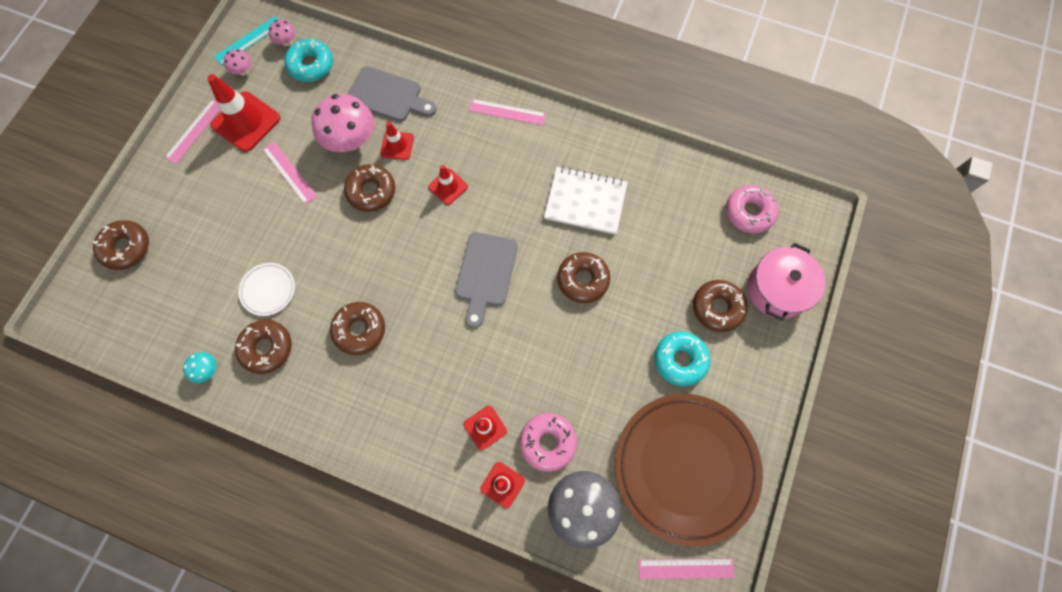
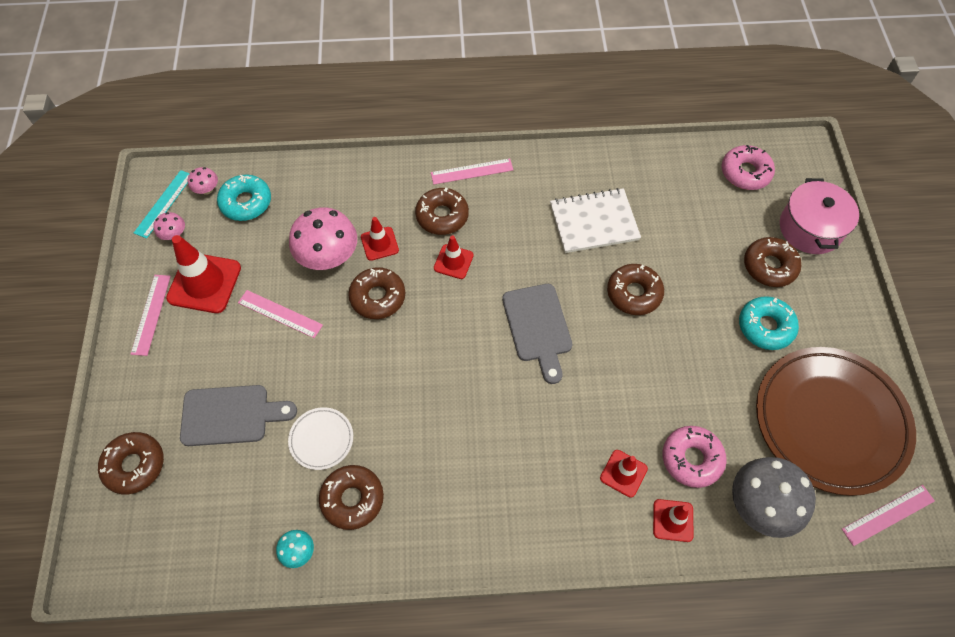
camera: 25 degrees left, 10 degrees down
(359, 330) = (442, 436): brown donut -> brown donut (442, 216)
(388, 96) = (344, 201): grey cutting board -> grey cutting board (231, 415)

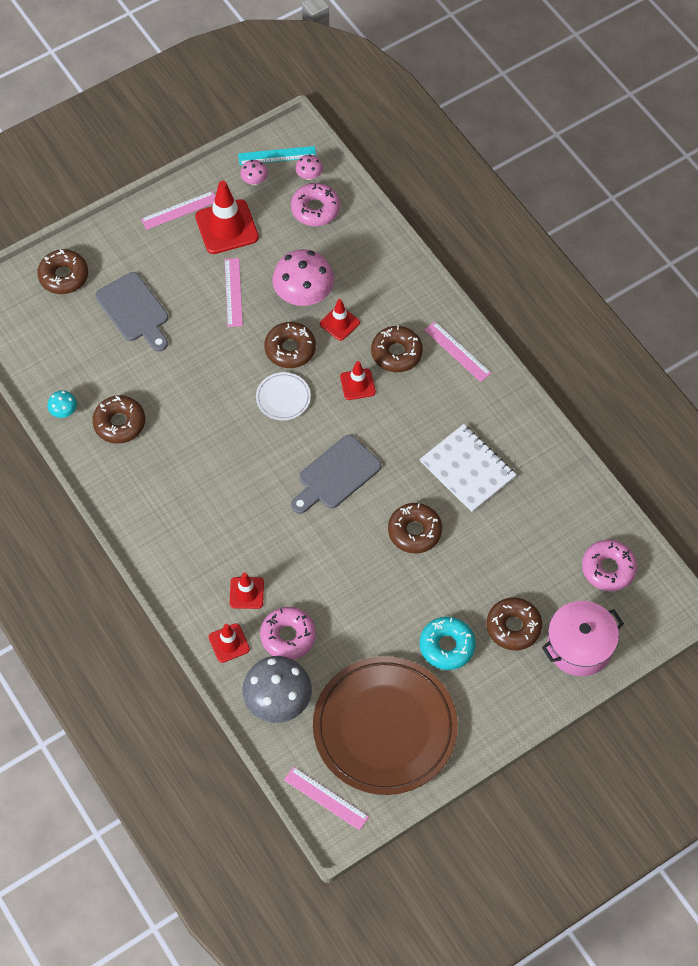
camera: 60 degrees right, 0 degrees up
(246, 202) = (315, 209): turquoise donut -> pink donut
(321, 439) = (151, 378): white plate -> white plate (283, 398)

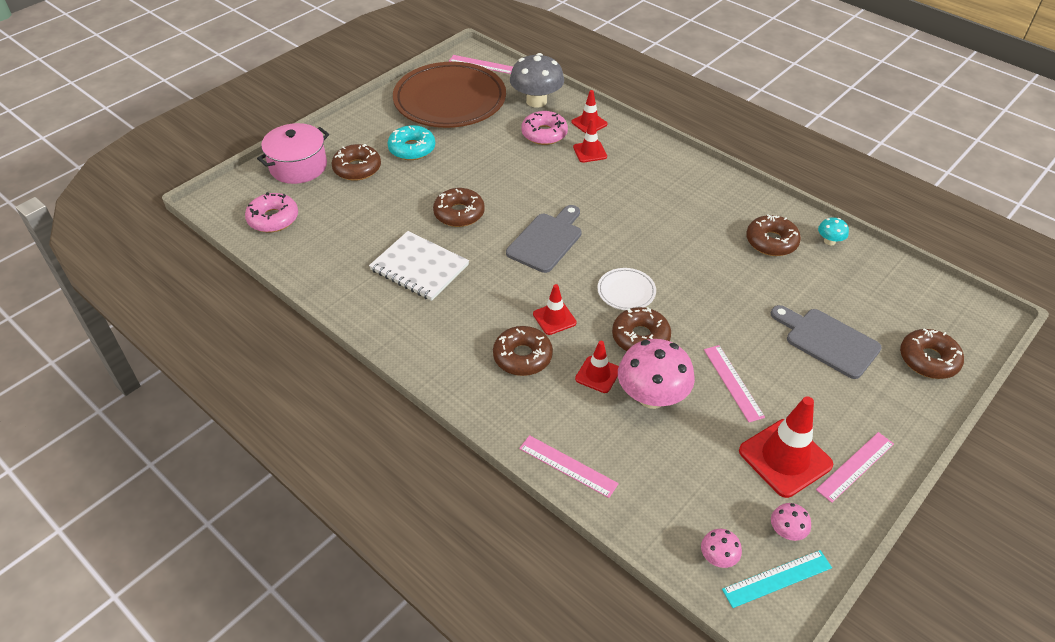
camera: 165 degrees right, 15 degrees down
(315, 209) = (687, 508): pink donut -> none
(457, 351) = (454, 372): pink ruler -> pink ruler (568, 466)

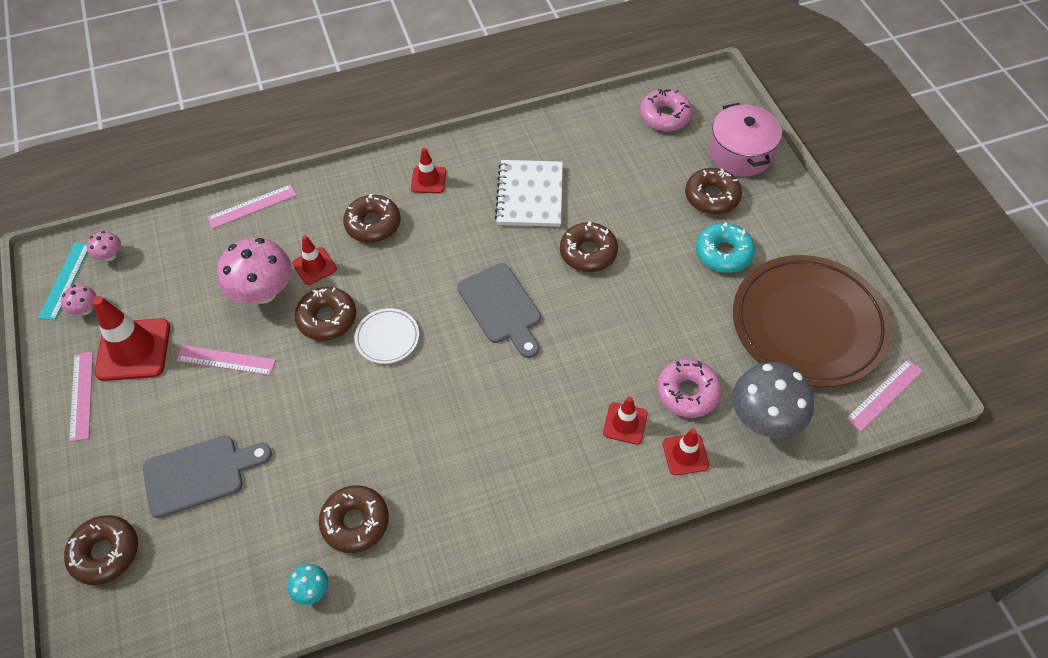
camera: 120 degrees right, 10 degrees up
(419, 267) = (530, 195): white notebook -> white notebook turned 60 degrees counterclockwise
(554, 318) = (397, 265): red traffic cone -> red traffic cone (428, 180)

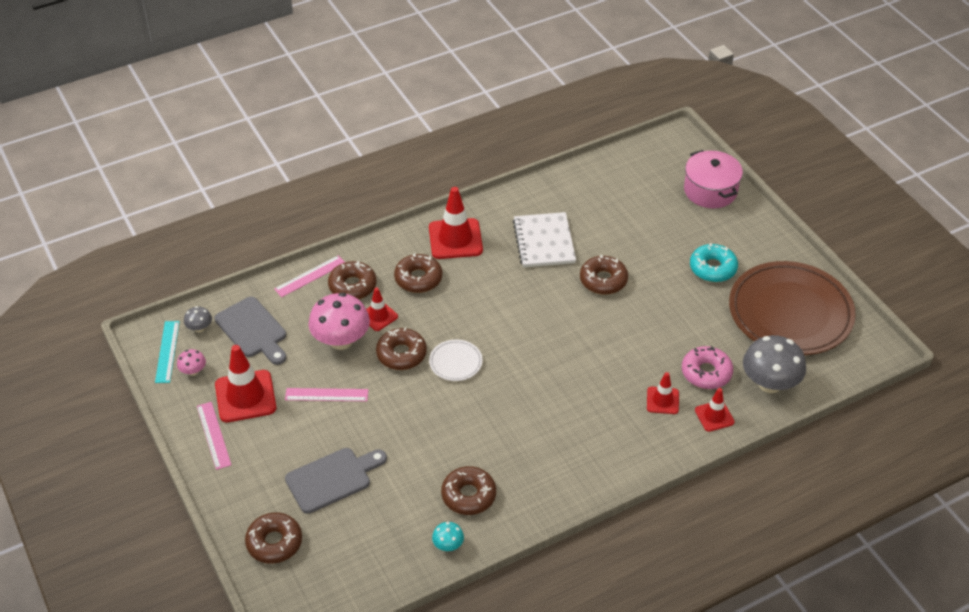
camera: 10 degrees left, 10 degrees down
(110, 256) = (199, 328): pink mushroom -> grey mushroom
(428, 180) = (455, 239): red traffic cone -> red traffic cone, size x1.79
(501, 307) = (543, 329): grey cutting board -> grey cutting board (253, 330)
(665, 116) = (641, 168): pink donut -> none
(712, 197) = (694, 227): brown donut -> brown donut (352, 286)
(884, 394) = (858, 356): pink ruler -> none

